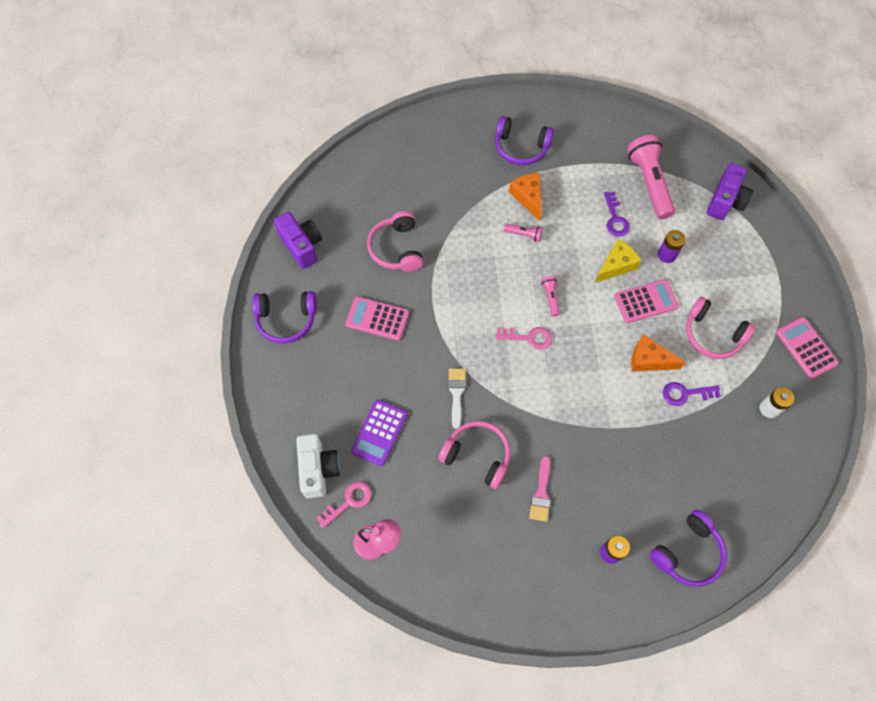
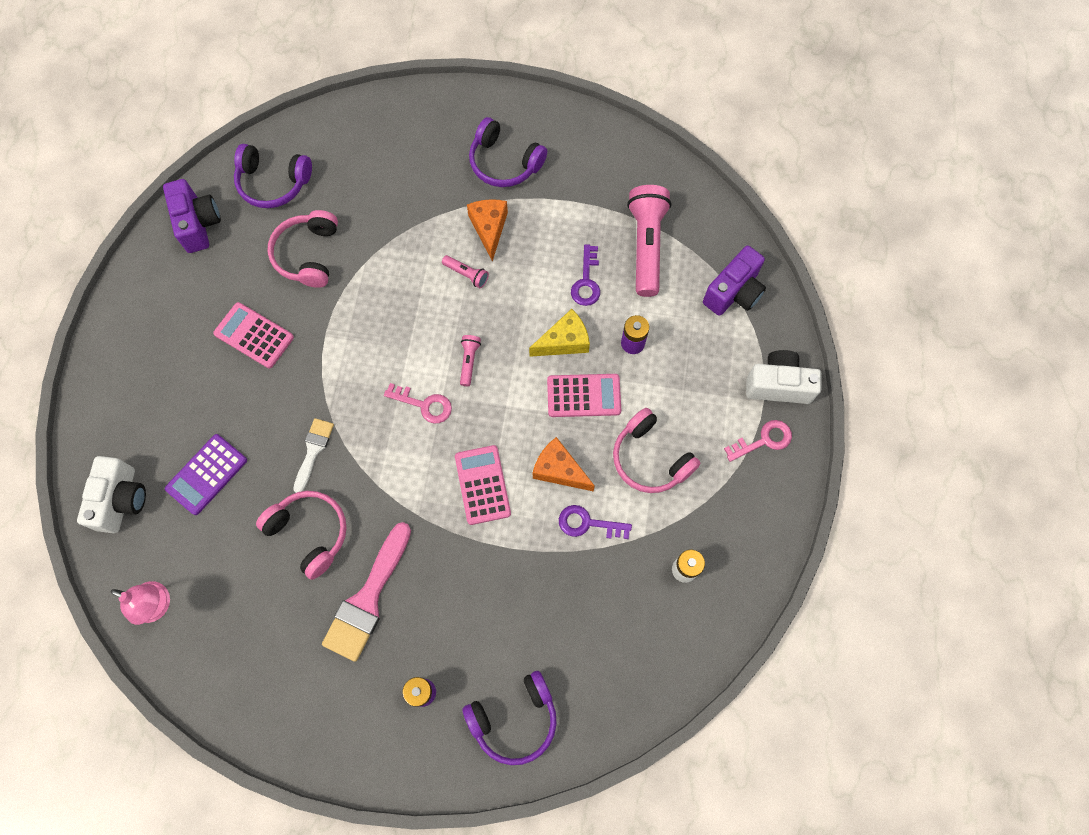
camera: 15 degrees right, 5 degrees up
(286, 319) = (149, 310): purple headphones -> purple headphones (273, 183)
(349, 501) = (142, 547): pink key -> pink key (763, 440)
(541, 493) = (368, 598): pink brush -> pink brush, size x1.75
(783, 259) = (778, 385): none -> white camera
(806, 348) = (761, 505): pink calculator -> pink calculator (482, 485)

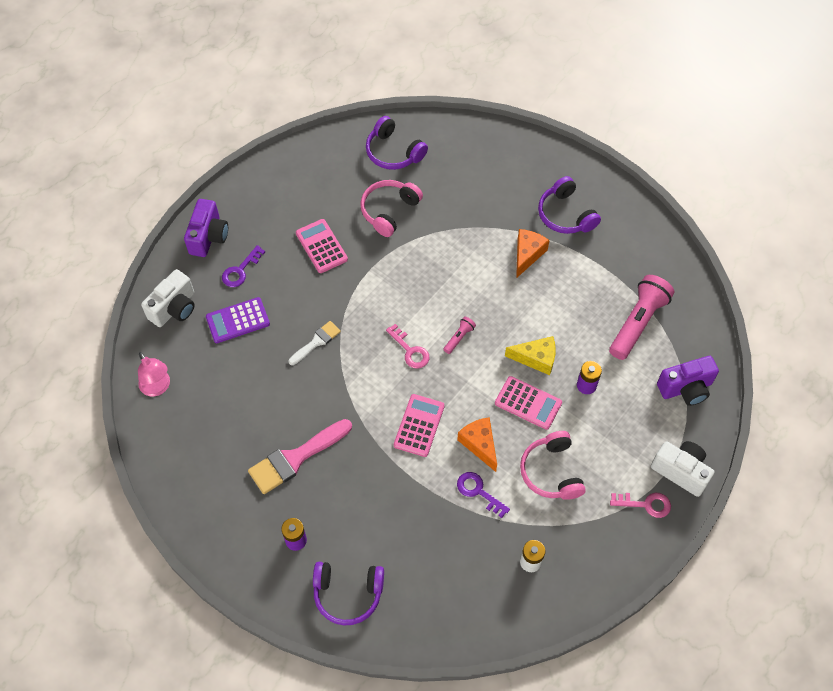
camera: 30 degrees right, 10 degrees down
(198, 224) = (327, 155): purple camera -> purple camera (208, 237)
(309, 533) = (282, 394): pink headphones -> none
(466, 274) = (492, 278): pink flashlight -> none
(586, 281) = (577, 325): purple key -> purple key (240, 270)

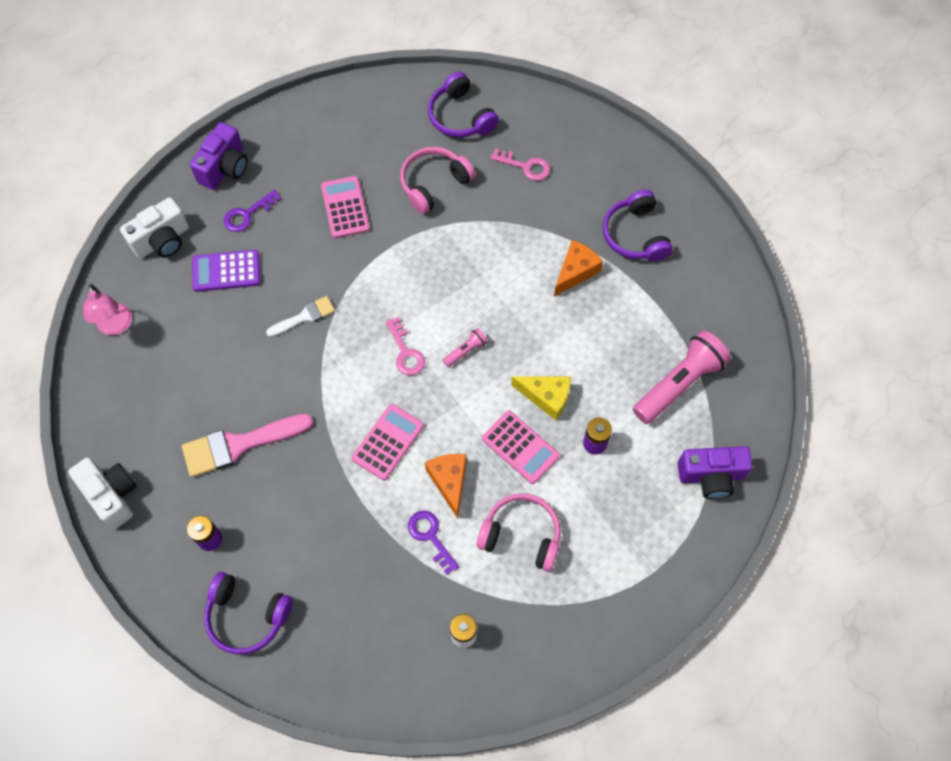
camera: 15 degrees right, 5 degrees up
(551, 472) = (521, 535): pink headphones -> pink headphones turned 105 degrees clockwise
(645, 504) = (619, 602): pink key -> pink key (525, 166)
(680, 471) = (673, 574): white camera -> white camera (112, 495)

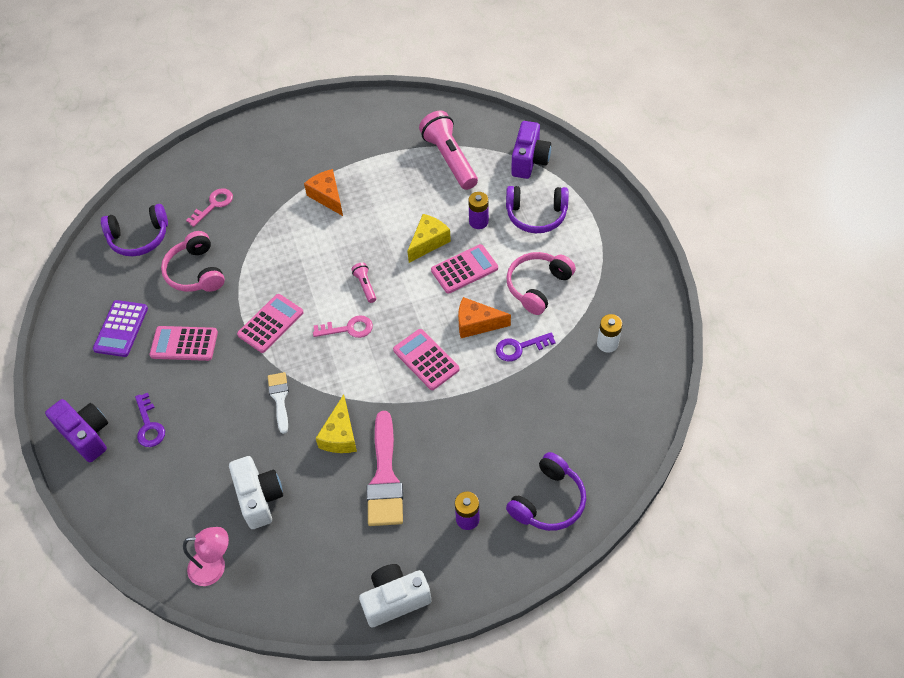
camera: 70 degrees left, 10 degrees down
(162, 241) = (139, 507): white camera -> white camera (259, 498)
(226, 271) = (201, 455): purple calculator -> purple calculator (121, 329)
(276, 387) = (340, 435): none -> yellow cheese
(391, 276) = (270, 323): none -> pink calculator
(635, 235) = (313, 152): purple headphones -> purple headphones (536, 215)

